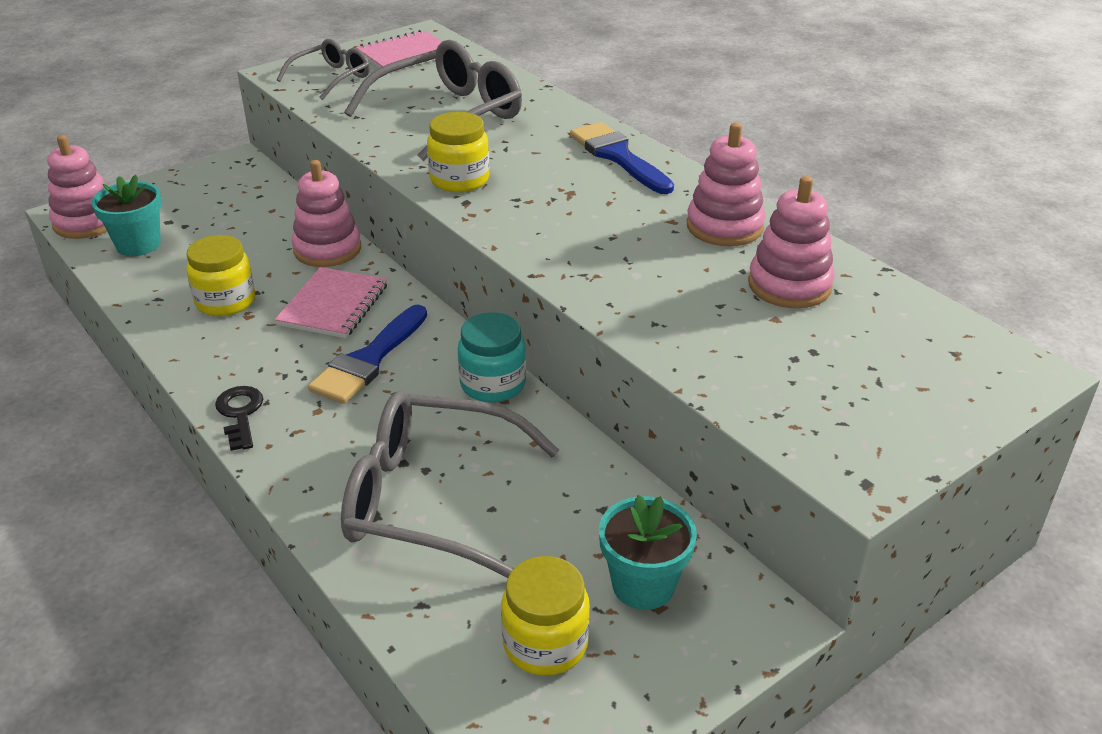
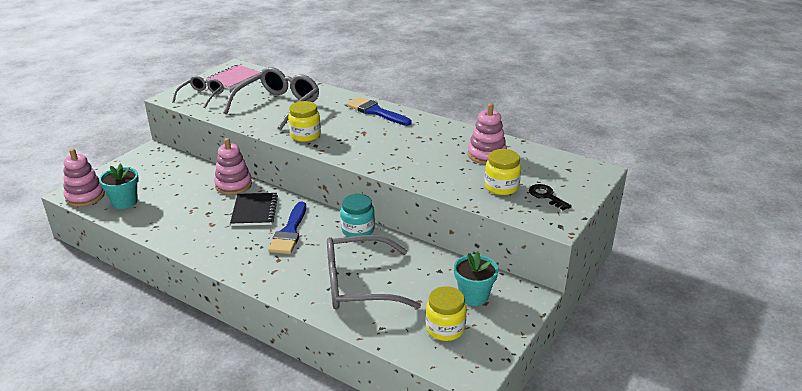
camera: 20 degrees left, 5 degrees down
(225, 301) = (195, 220): yellow jar -> yellow jar (501, 187)
(240, 414) = (239, 270): black key -> black key (546, 196)
(333, 305) = (254, 211): pink notebook -> black notebook
(724, 227) = (444, 135): pink stacking toy -> none

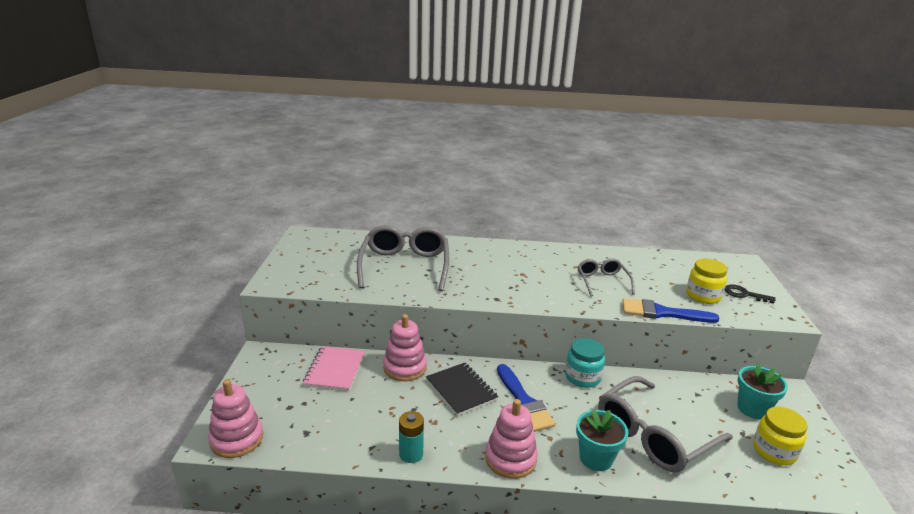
camera: 30 degrees left, 5 degrees down
(124, 202) = (298, 429): turquoise flower pot -> turquoise flower pot (596, 458)
(174, 238) = (411, 454): none -> turquoise battery
(201, 96) = (306, 274): grey glasses -> grey glasses (602, 281)
(234, 78) = (318, 247): pink notebook -> pink notebook (335, 370)
(305, 135) = (473, 291): yellow jar -> none
(376, 112) = (506, 251): blue brush -> blue brush (661, 313)
(486, 155) = (651, 269): pink stacking toy -> pink stacking toy (510, 458)

